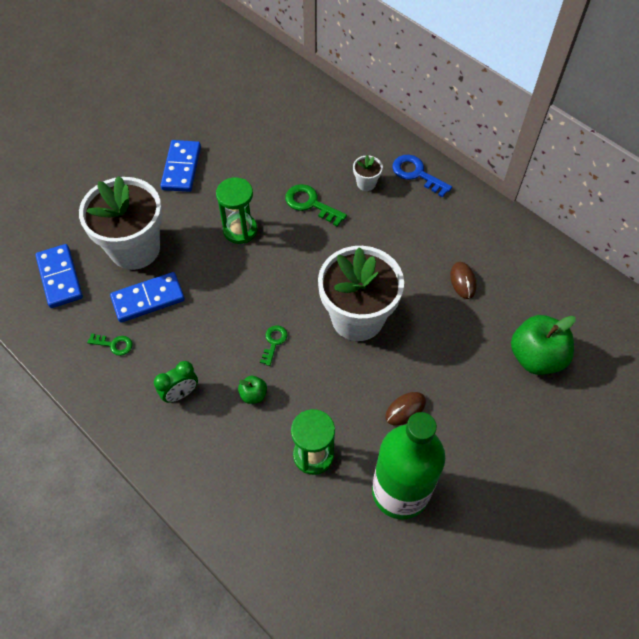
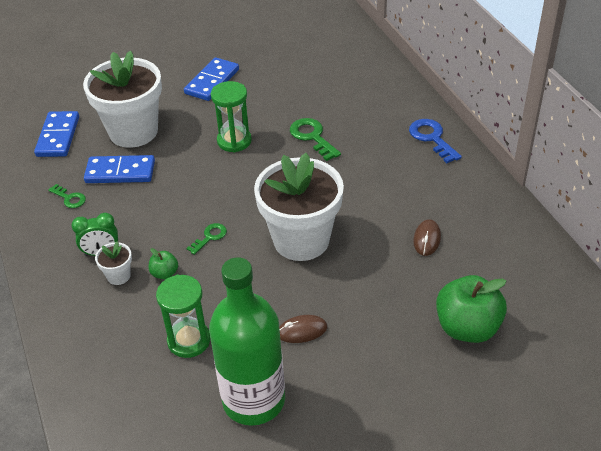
camera: 25 degrees right, 15 degrees down
(366, 183) = (376, 134): white flower pot -> white flower pot (118, 276)

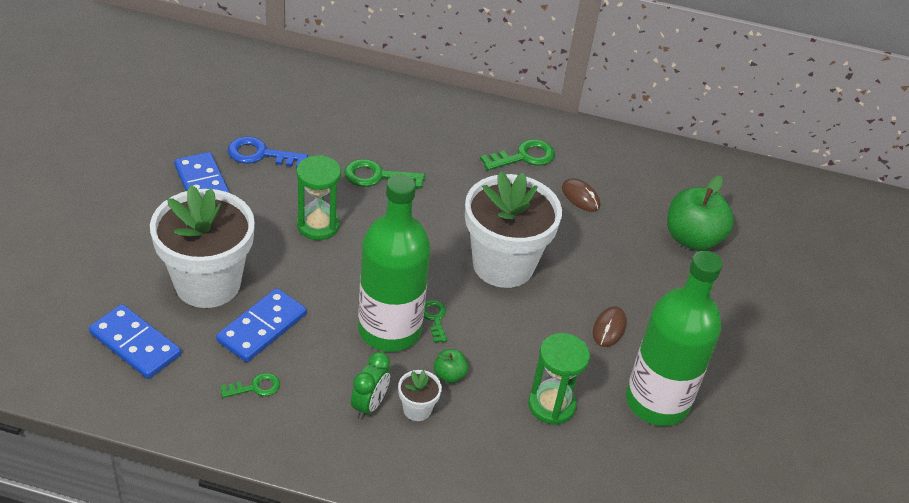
camera: 60 degrees left, 0 degrees up
(176, 223) = (389, 330): none -> green bottle
(429, 187) = (524, 157): none -> green key
(432, 138) = (466, 116): blue key -> blue key (260, 154)

